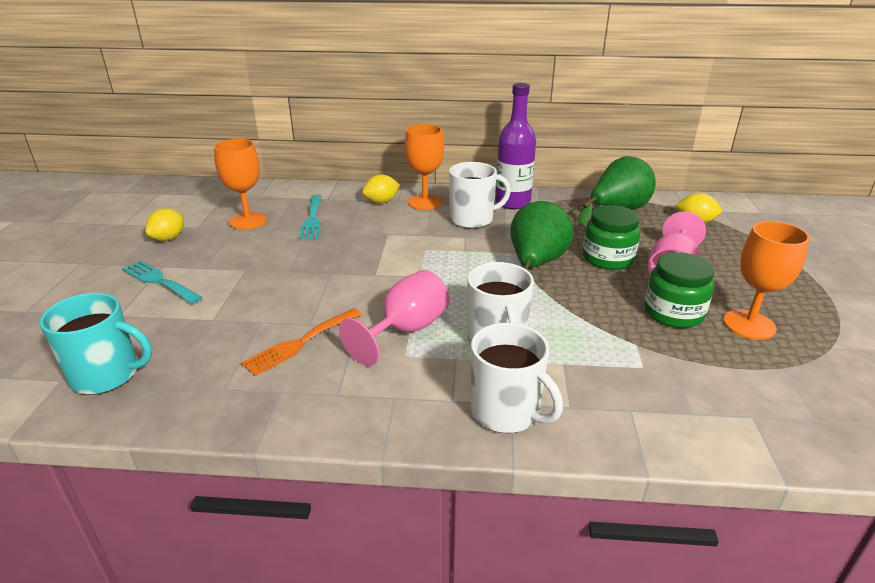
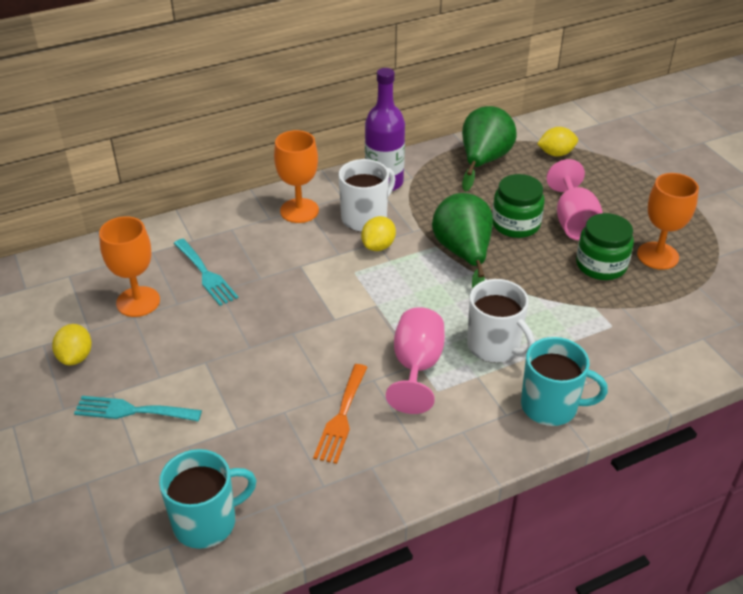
camera: 30 degrees left, 10 degrees up
(381, 202) = (254, 225): yellow lemon -> yellow lemon (378, 246)
(507, 412) = (551, 406): white mug -> turquoise mug

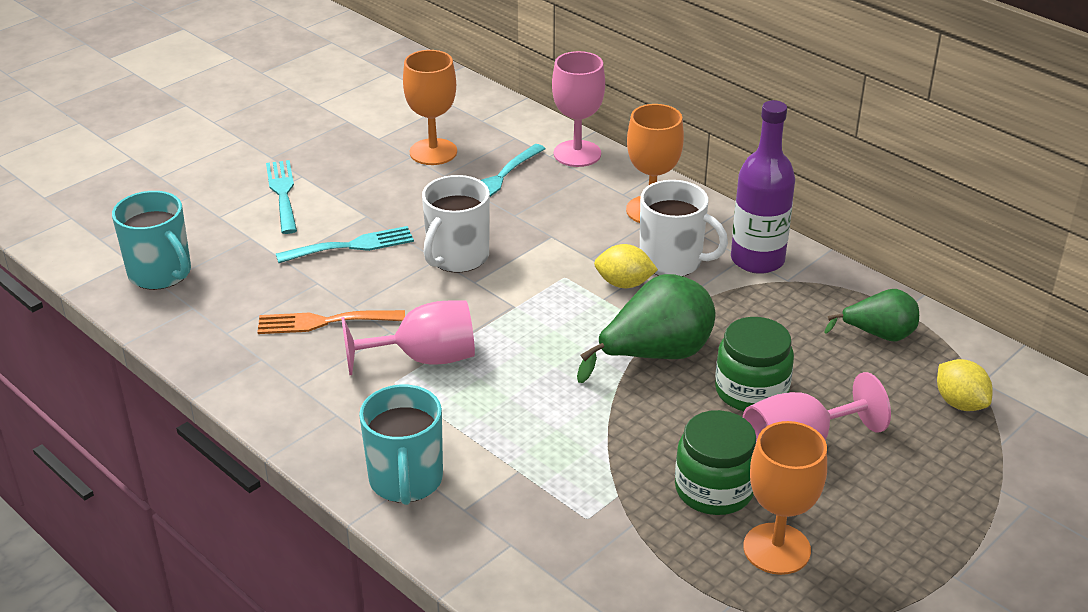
camera: 70 degrees right, 5 degrees down
(76, 357) = (339, 142): yellow lemon -> none
(201, 226) = (577, 154): none -> pink goblet
(244, 379) = (352, 246): none -> turquoise fork
(483, 161) = (879, 335): green pear -> green pear, size x0.62
(494, 346) = (490, 414): white mug -> white mug (457, 257)

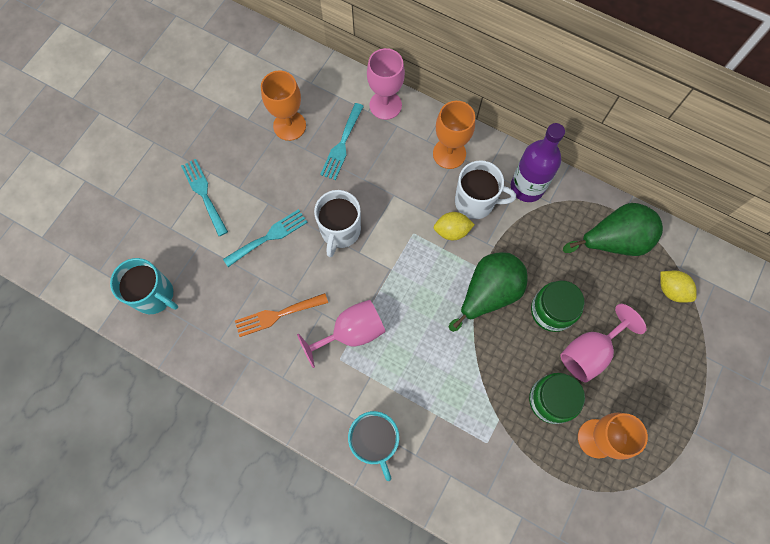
camera: 15 degrees left, 35 degrees up
(879, 335) = (614, 241): green pear -> green pear, size x1.61

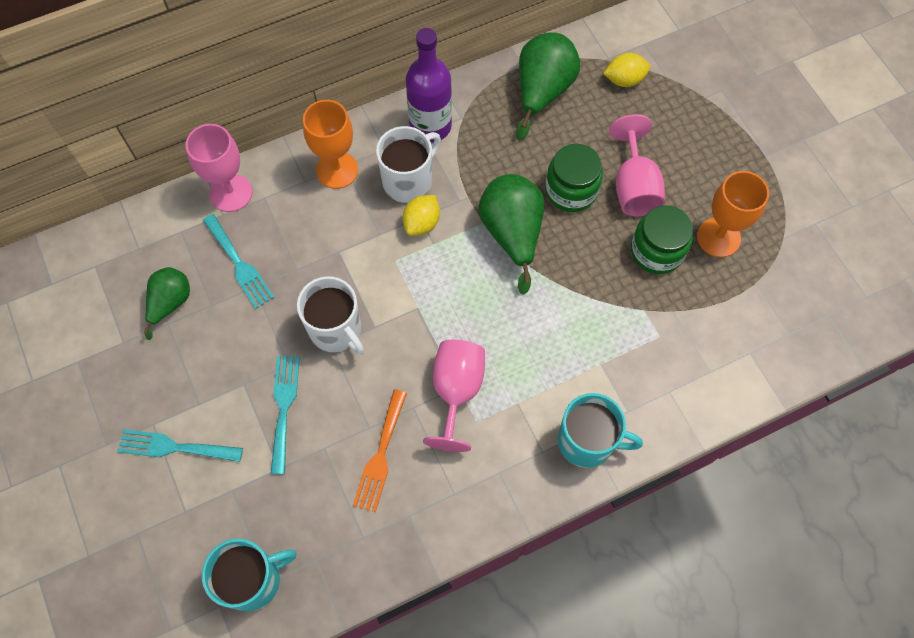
camera: 55 degrees left, 5 degrees down
(289, 126) = (170, 303): orange goblet -> green pear

